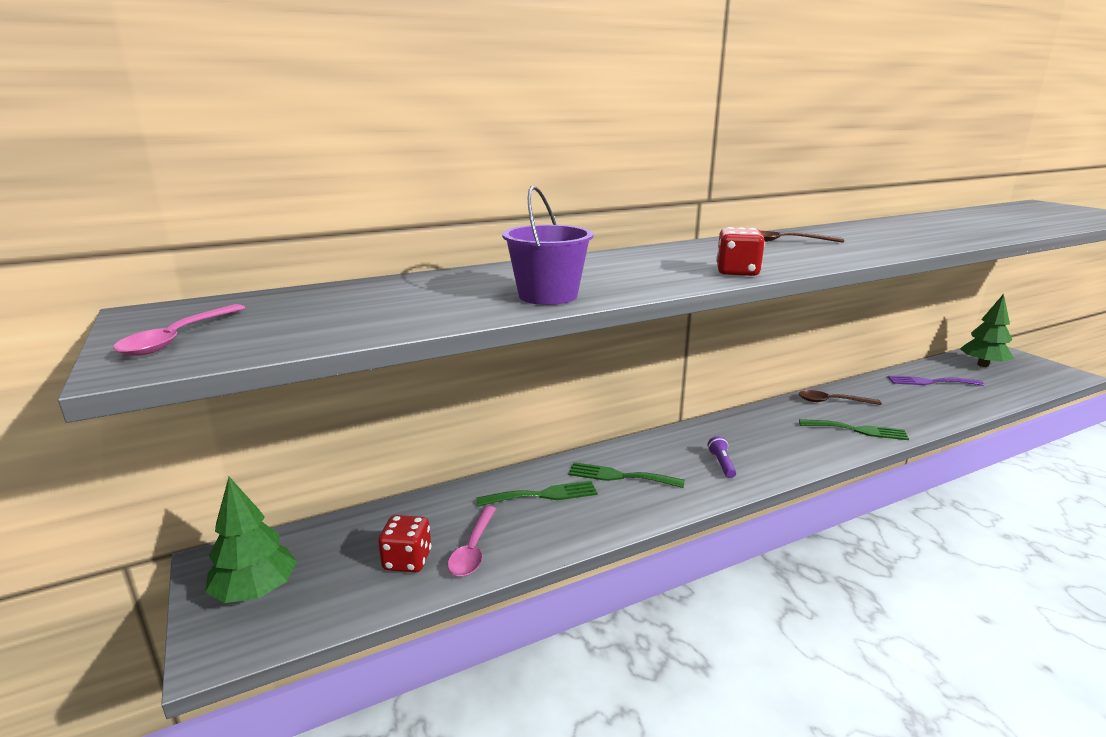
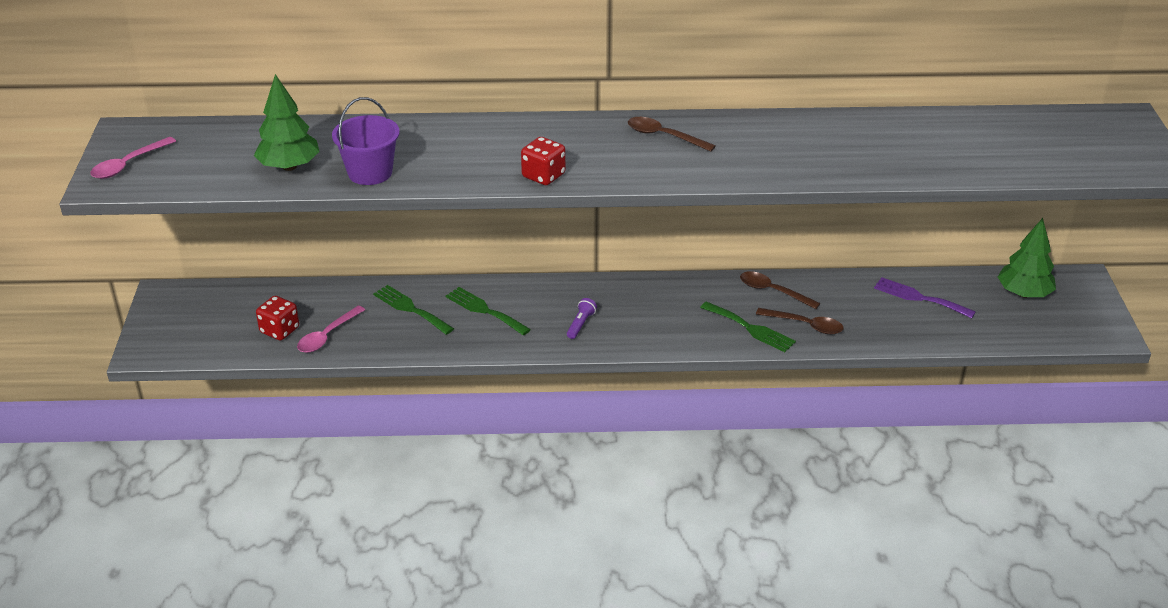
camera: 25 degrees right, 15 degrees up
(255, 591) = (178, 322): green tree -> green tree (289, 167)
(543, 495) = (410, 309): green fork -> green fork turned 150 degrees counterclockwise
(890, 417) = (805, 325): none -> brown spoon

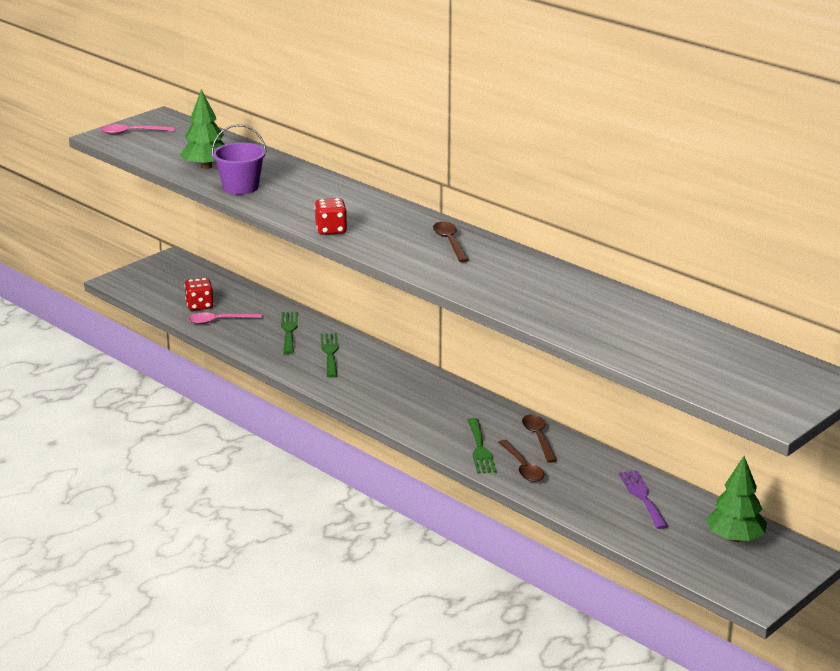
camera: 45 degrees right, 10 degrees down
(580, 324) = (374, 390): purple flashlight -> none

